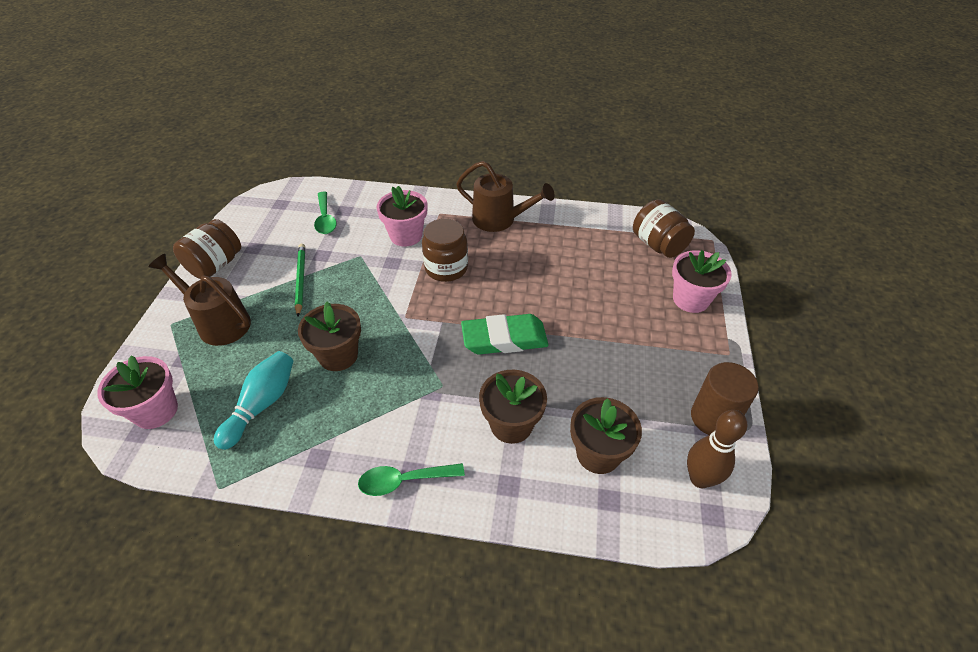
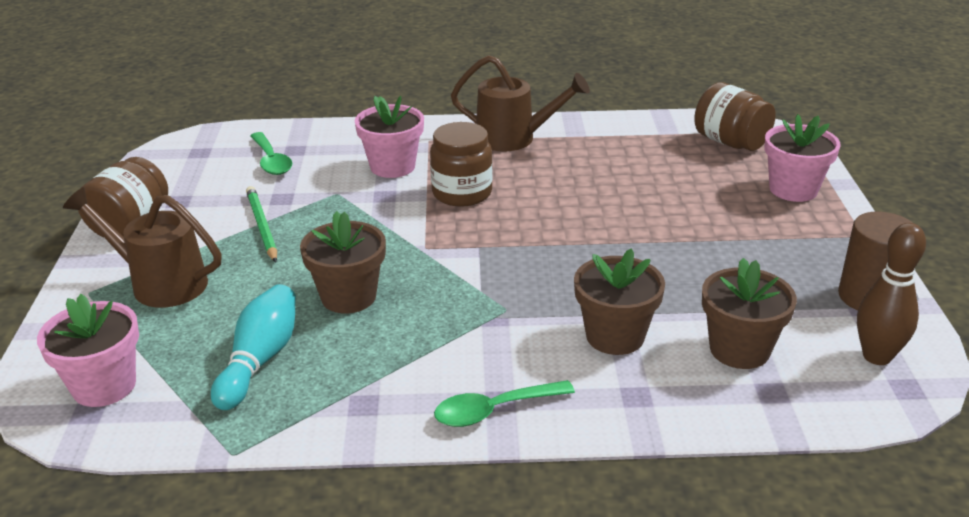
camera: 10 degrees left, 15 degrees down
(504, 339) = (570, 254): green eraser -> none

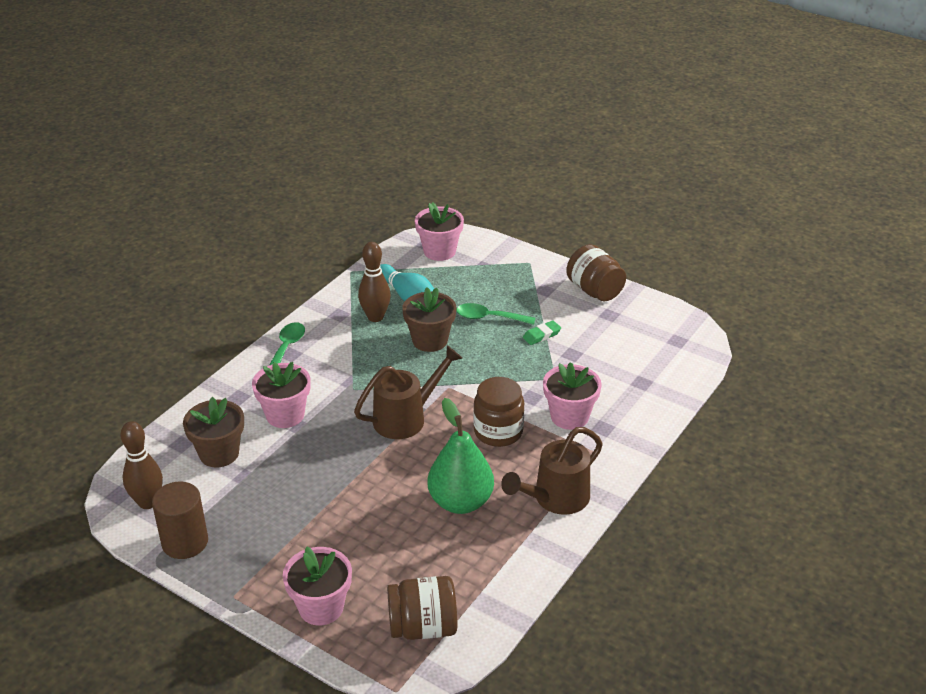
camera: 125 degrees right, 5 degrees up
(159, 283) = (515, 285): brown watering can -> brown watering can (406, 417)
(262, 226) = (541, 335): green pencil -> green eraser
(271, 161) = (632, 366): green spoon -> green spoon (489, 318)
(338, 365) = (375, 317): none -> brown bowling pin
(581, 176) = (460, 502): none -> green pear
(615, 336) = (285, 415): brown flower pot -> pink flower pot

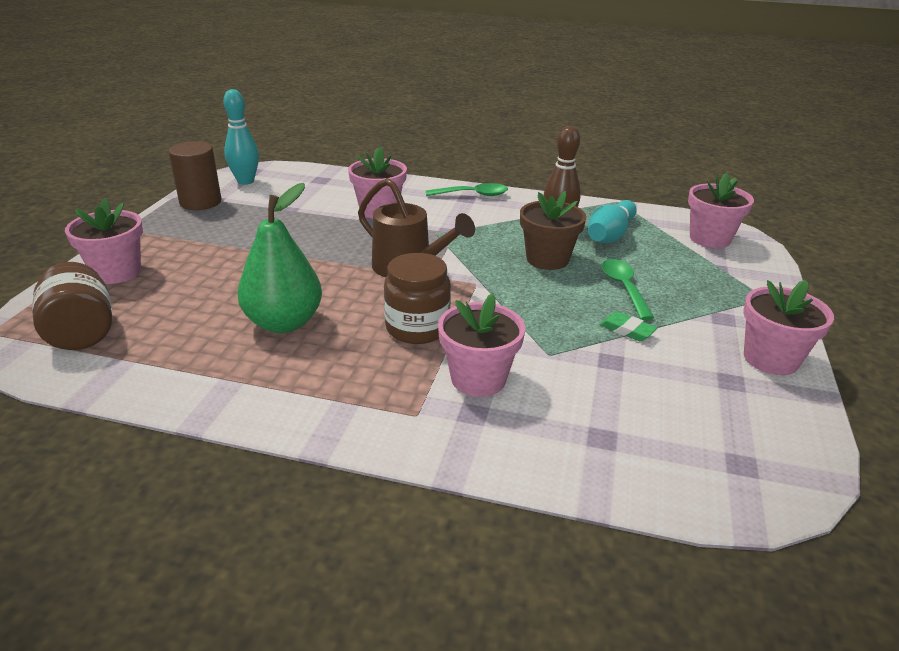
camera: 70 degrees right, 5 degrees down
(148, 502) = (245, 181): brown bowling pin -> turquoise bowling pin
(219, 453) = (314, 194): brown flower pot -> none
(555, 499) = (308, 392): brown watering can -> none
(594, 290) = (770, 359): brown jar -> pink flower pot

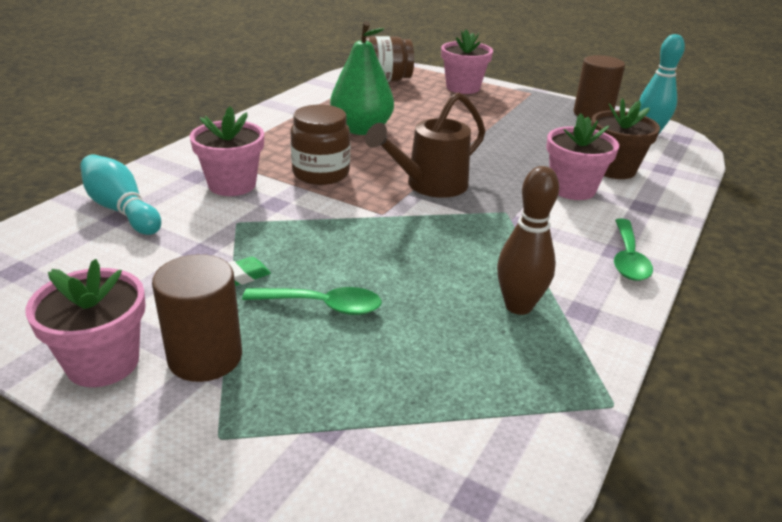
camera: 105 degrees right, 0 degrees up
(547, 259) = (418, 269): brown flower pot -> brown flower pot (614, 169)
(610, 235) = (475, 346): turquoise bowling pin -> turquoise bowling pin (121, 209)
(710, 239) = (434, 470): pink flower pot -> none
(718, 320) = (205, 357): none -> brown cylinder

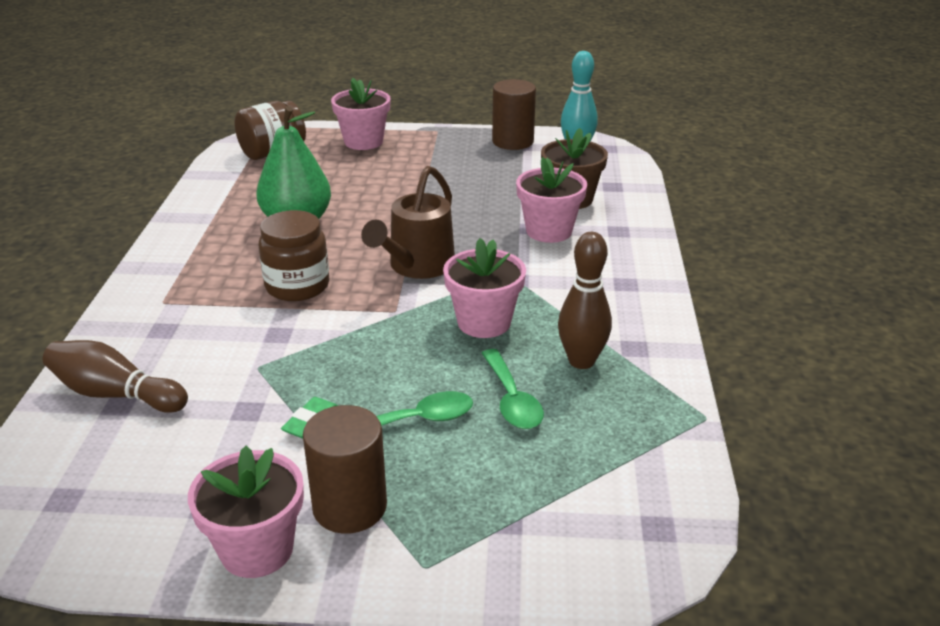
camera: 25 degrees left, 0 degrees up
(121, 209) = (115, 394): turquoise bowling pin -> brown bowling pin
(232, 185) = (213, 327): pink flower pot -> pink flower pot (484, 322)
(628, 258) = (638, 286): green spoon -> green spoon (512, 400)

